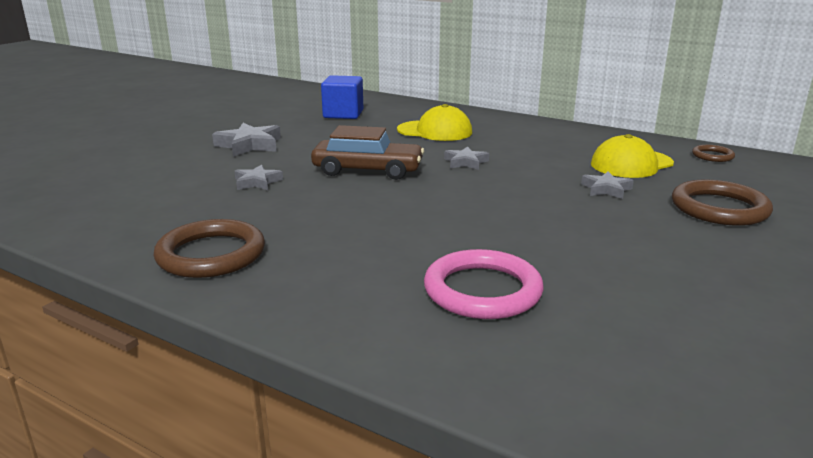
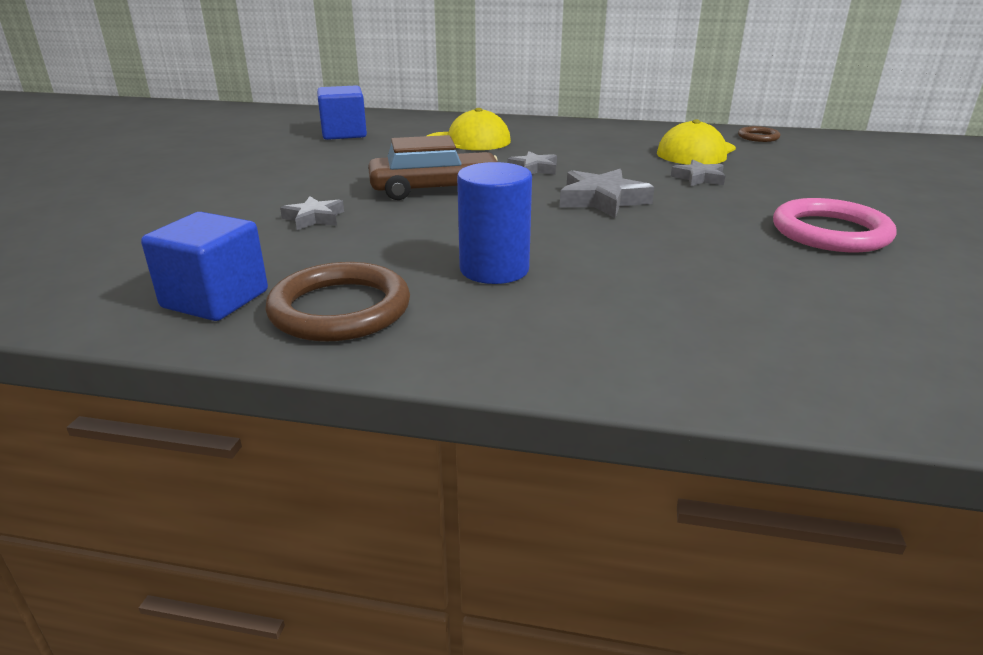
camera: 20 degrees left, 5 degrees up
(140, 233) = (215, 299): none -> blue cube
(249, 145) = (261, 178): grey star -> grey star (602, 200)
(348, 243) = (494, 269): none -> blue cylinder
(482, 290) = (689, 294): pink ring -> pink ring (830, 232)
(719, 208) = (815, 182): brown ring -> none

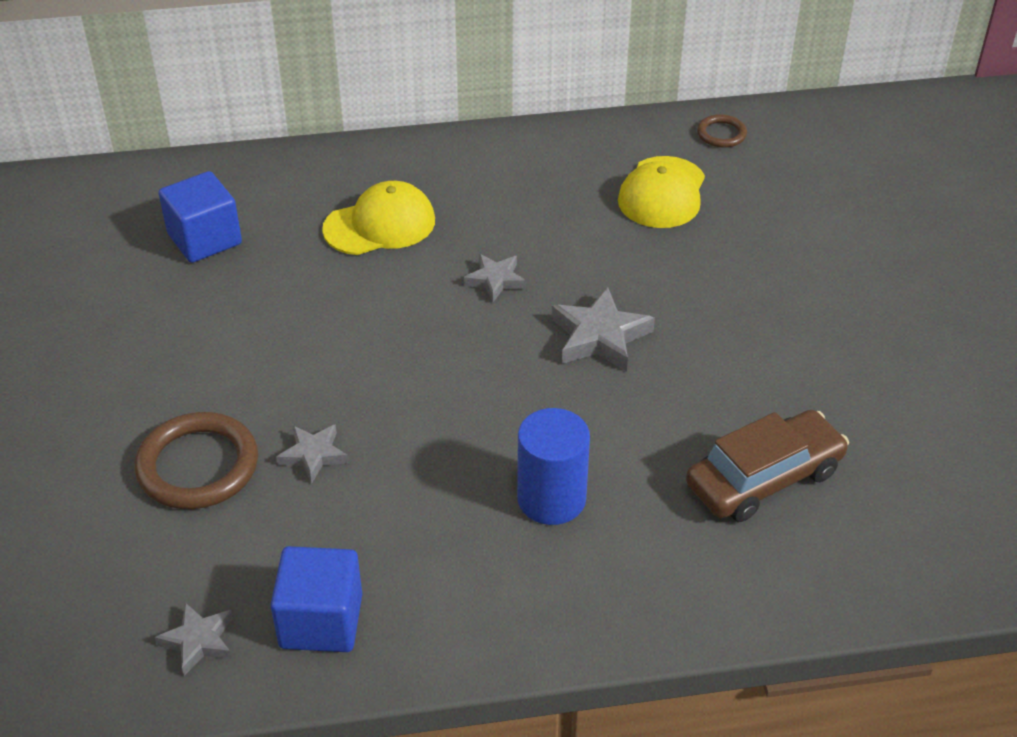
camera: 20 degrees left, 15 degrees up
(340, 309) = (447, 601): brown ring -> brown ring (198, 466)
(435, 189) = (409, 358): brown car -> brown car (764, 478)
(699, 178) = (684, 260): grey star -> grey star (198, 641)
(830, 232) = (835, 347): pink ring -> none

